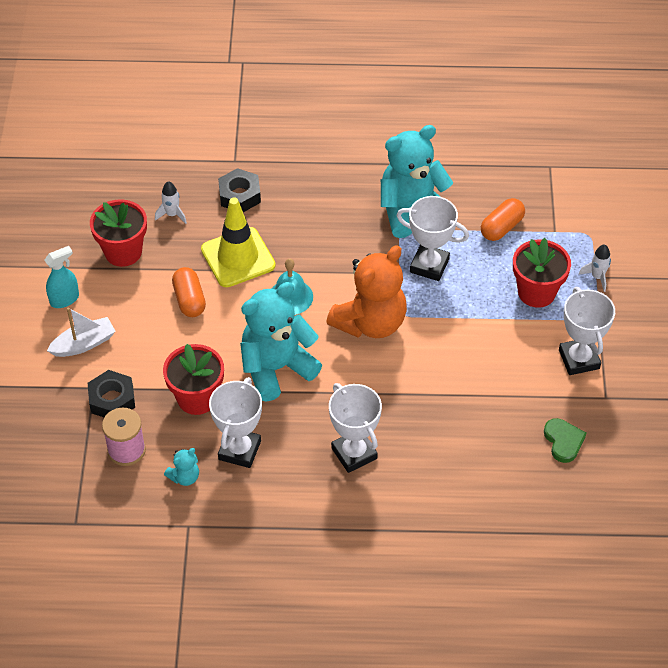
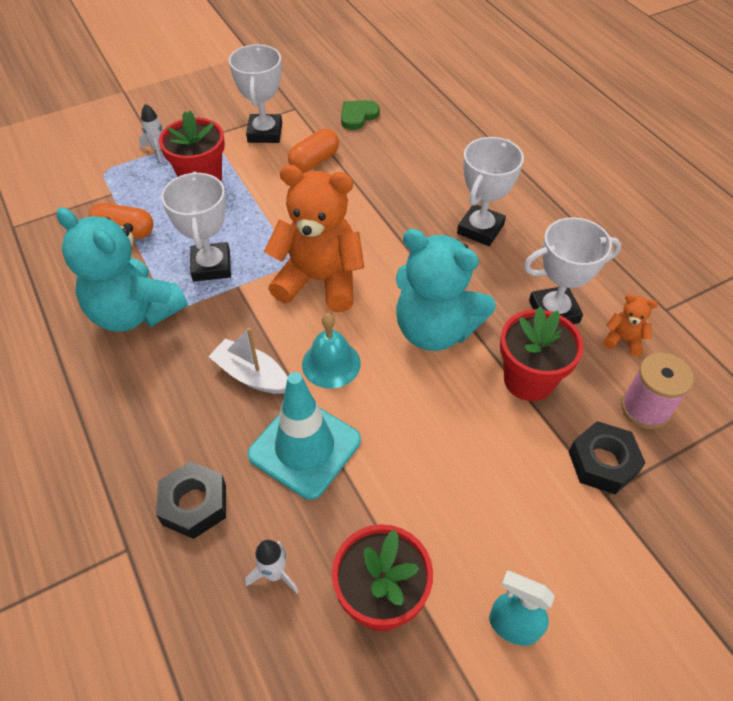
camera: 120 degrees left, 0 degrees up
(84, 344) = (559, 548): white boat -> white boat (251, 375)
(184, 477) = (623, 340): turquoise teddy bear -> orange teddy bear
(189, 300) = (405, 464): orange capsule -> orange capsule (314, 161)
(238, 257) = (305, 447): yellow traffic cone -> turquoise traffic cone
(579, 359) = (265, 133): white trophy -> white trophy turned 45 degrees counterclockwise

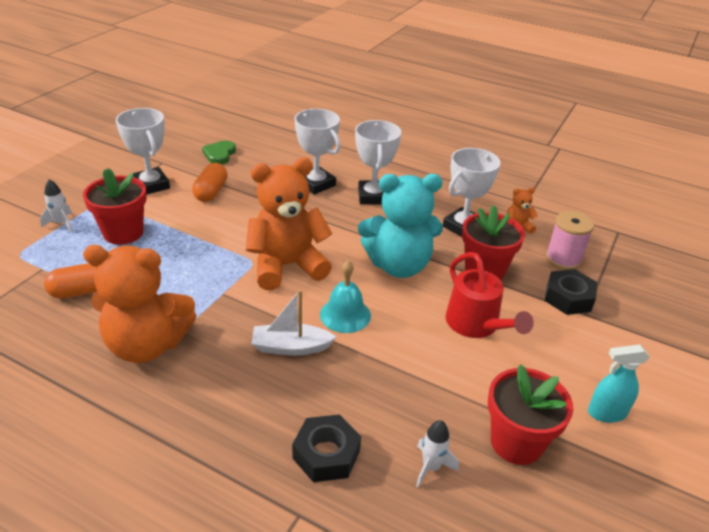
camera: 35 degrees left, 15 degrees down
(135, 312) = (147, 345): turquoise teddy bear -> orange teddy bear
(211, 266) = (188, 287): white trophy -> white trophy (316, 184)
(305, 447) = (376, 376): turquoise traffic cone -> none
(459, 443) = (476, 325): none -> red watering can

